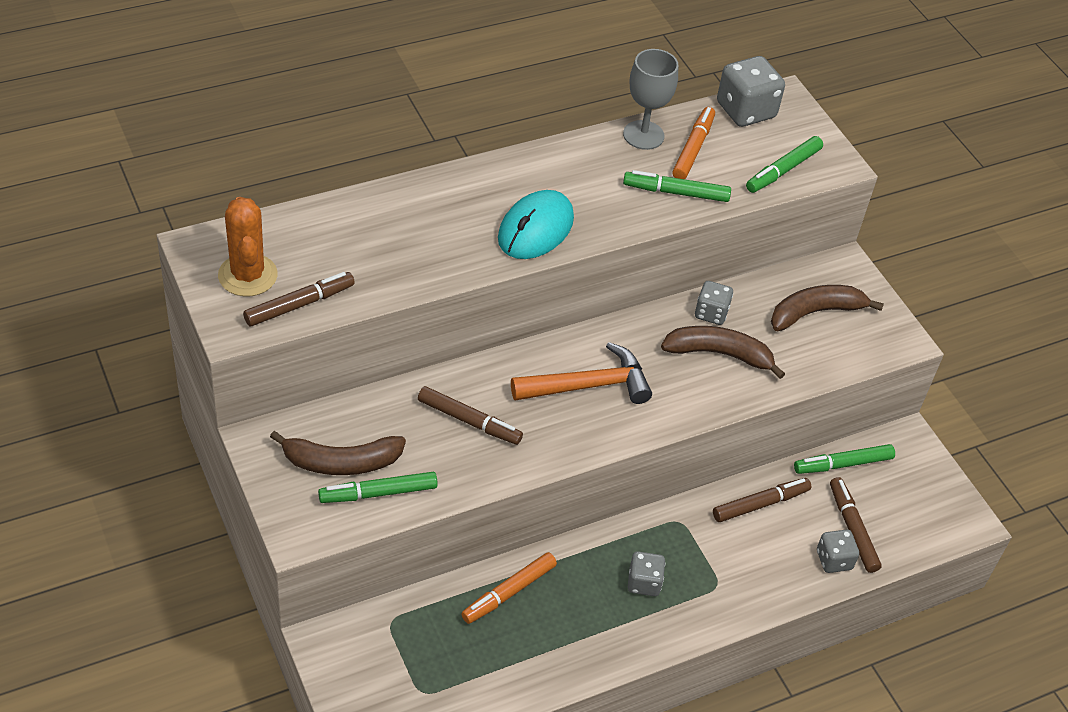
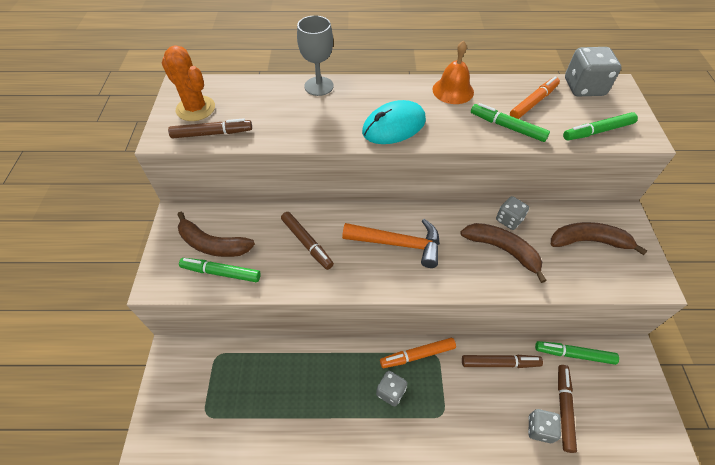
camera: 30 degrees right, 5 degrees up
(248, 275) = (195, 108): orange cactus -> orange cactus turned 60 degrees counterclockwise
(509, 592) = (298, 364): orange marker -> orange marker (417, 355)
(584, 156) = (453, 90): none -> orange bell
(643, 135) = (501, 87): grey goblet -> grey goblet (319, 86)

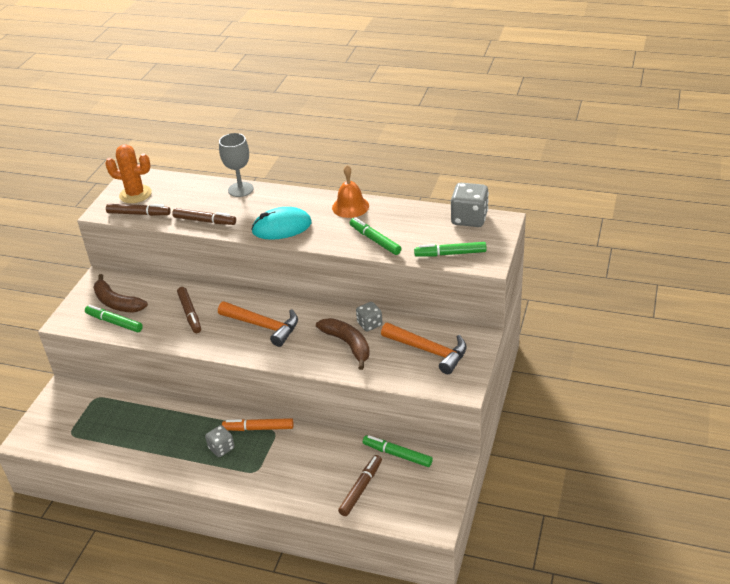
camera: 20 degrees right, 15 degrees down
(195, 108) = (135, 194): orange cactus -> orange cactus turned 45 degrees counterclockwise
(500, 363) = (326, 447): brown marker -> brown marker (205, 221)
(533, 102) = (413, 225): orange marker -> none
(539, 429) = (330, 497): grey dice -> none
(589, 241) = (429, 351): brown banana -> orange hammer

